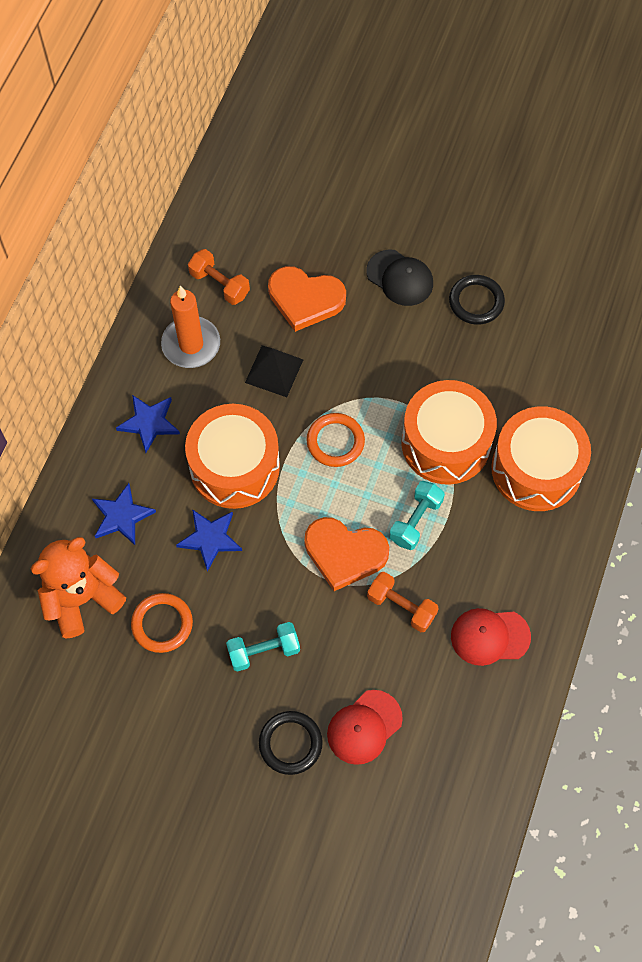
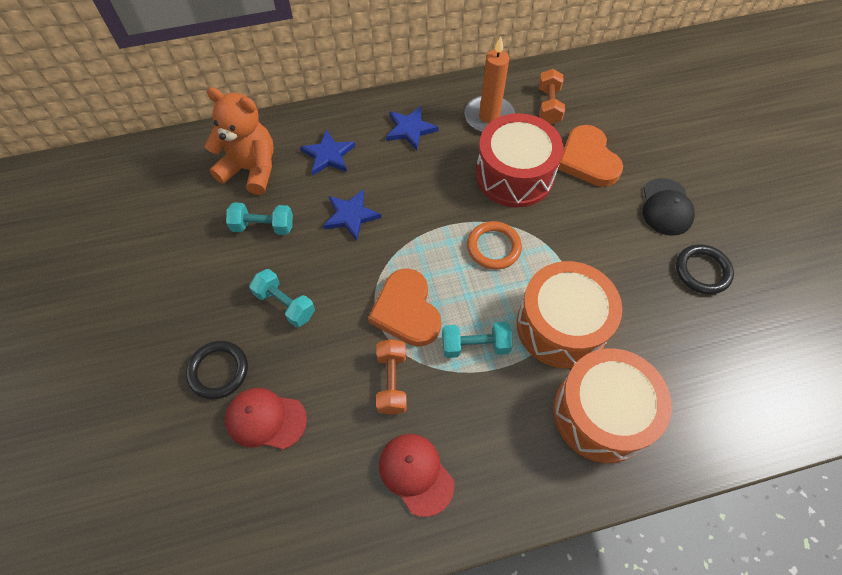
camera: 55 degrees right, 5 degrees down
(162, 624) = (263, 226): orange ring -> turquoise dumbbell
(234, 466) = (419, 196): orange drum -> none
(274, 371) = (514, 175): black pyramid -> red drum

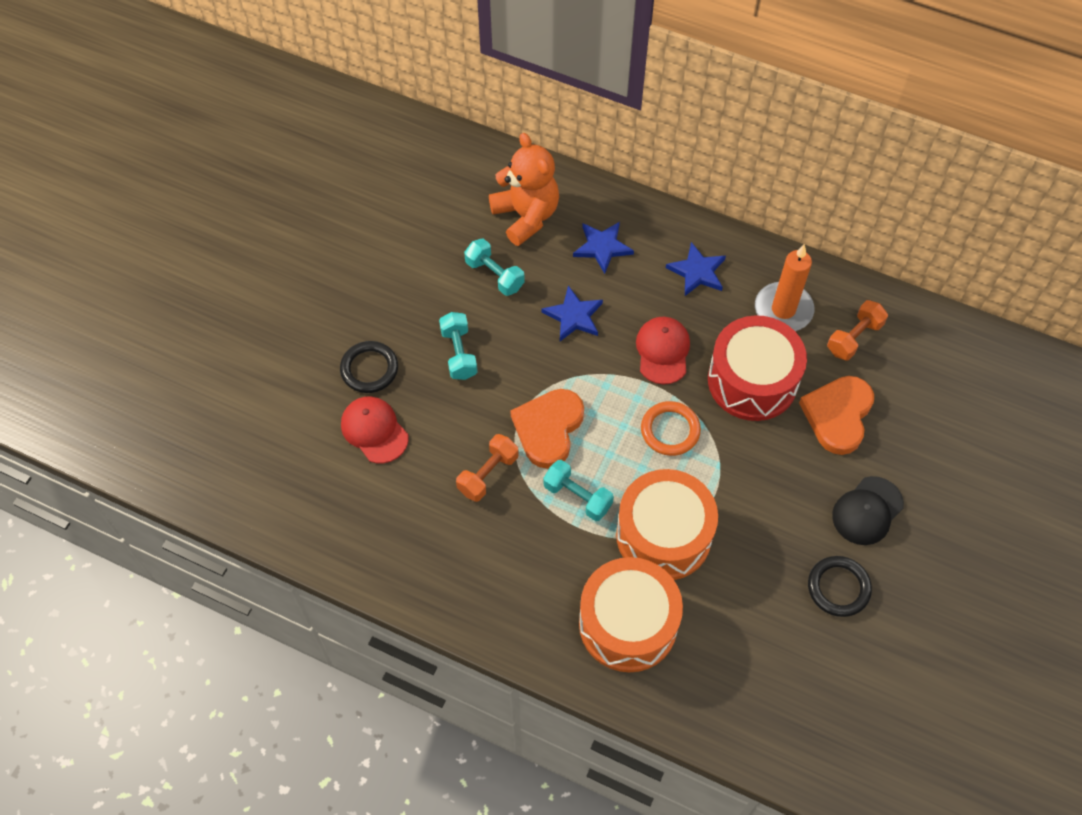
camera: 40 degrees right, 0 degrees up
(416, 473) = (447, 552): red cap -> red cap (663, 351)

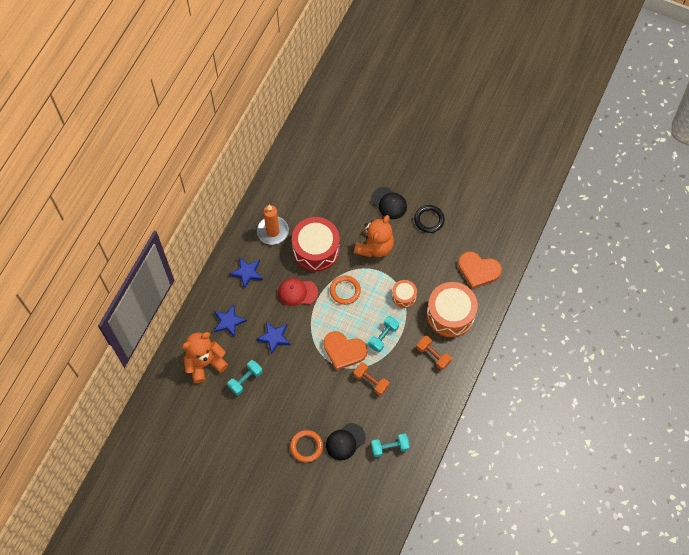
camera: 90 degrees left, 5 degrees up
(369, 369) = (306, 446): black ring -> orange ring
(374, 430) = (345, 441): red cap -> black cap
(459, 353) = (297, 398): turquoise dumbbell -> turquoise dumbbell (389, 447)
(663, 535) = (404, 296): orange drum -> orange drum, size x0.51
(767, 483) = (375, 247): none -> orange teddy bear
(838, 415) = (336, 211): orange heart -> orange heart (478, 270)
(854, 338) = (291, 199): orange dumbbell -> orange dumbbell (433, 355)

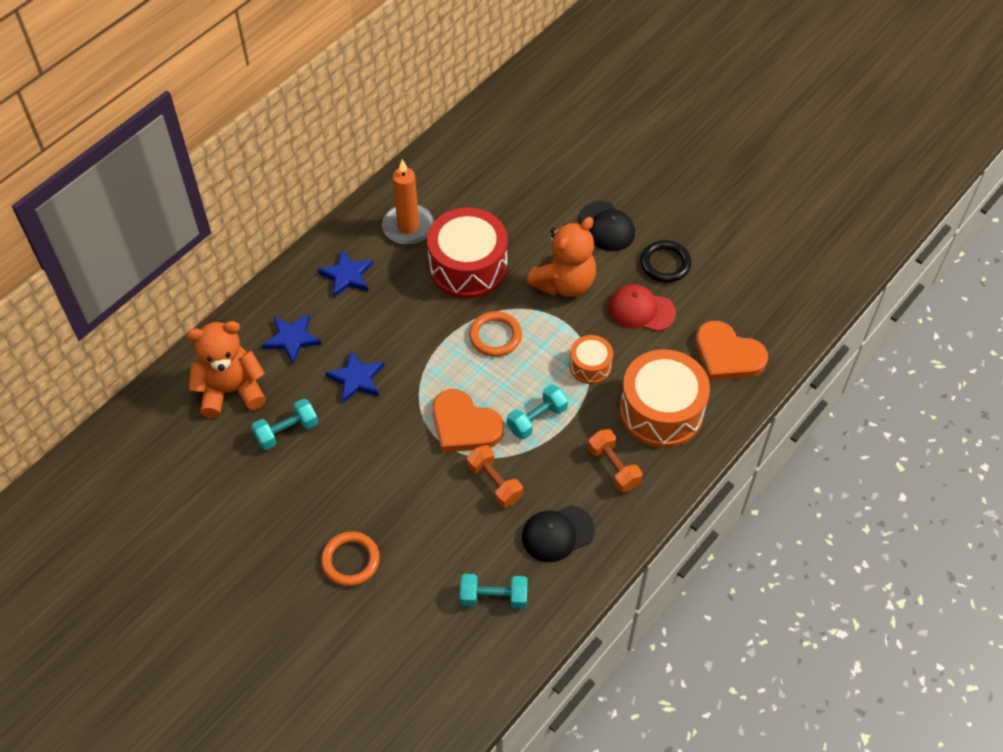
camera: 15 degrees right, 10 degrees down
(297, 292) = (417, 321): red cap -> red cap (641, 310)
(345, 441) = (419, 569): black cap -> black cap (557, 533)

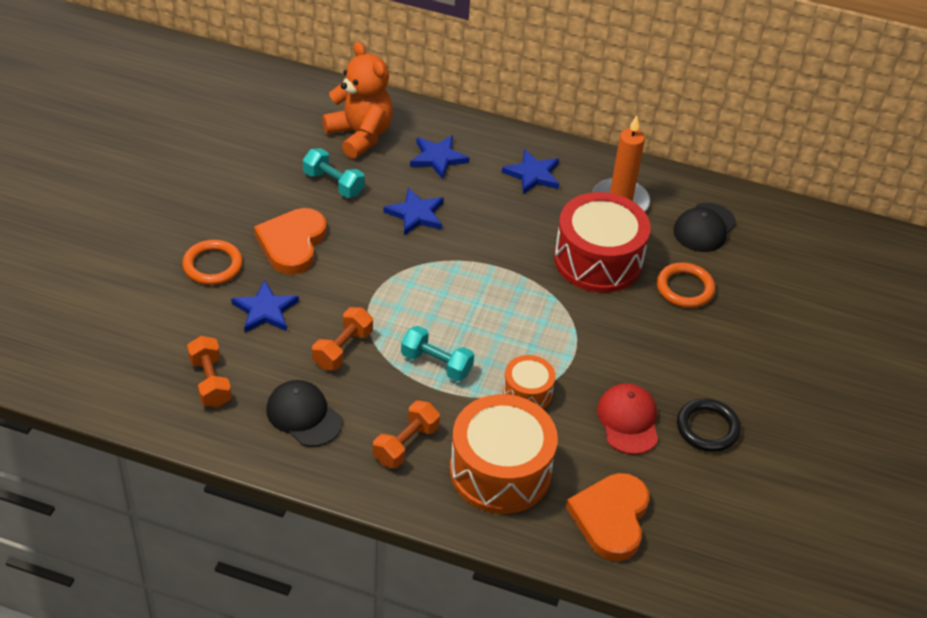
camera: 65 degrees right, 10 degrees down
(425, 531) = (265, 310): none -> blue star
(464, 425) = (400, 308): orange heart -> orange heart (292, 243)
(493, 597) = (210, 382): turquoise dumbbell -> orange dumbbell
(495, 336) = (522, 304): orange ring -> orange ring (685, 288)
(564, 283) = (624, 344): orange teddy bear -> none
(606, 227) = (725, 362): black cap -> black cap (704, 228)

